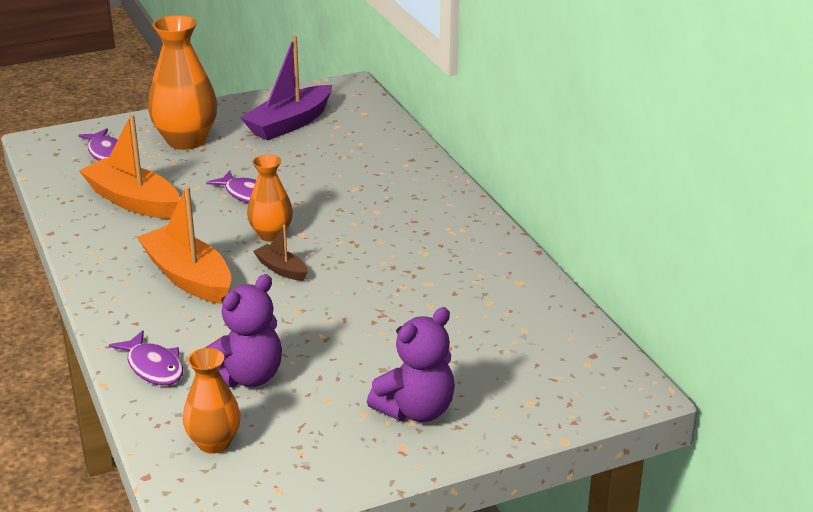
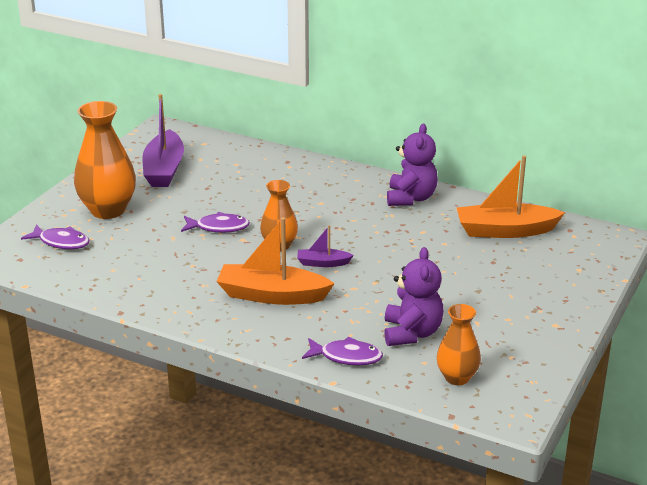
camera: 40 degrees left, 0 degrees up
(133, 201) = (144, 265): orange boat -> orange boat (505, 231)
(281, 269) = (323, 263): brown boat -> purple boat
(416, 410) = (532, 303): purple teddy bear -> purple teddy bear (411, 198)

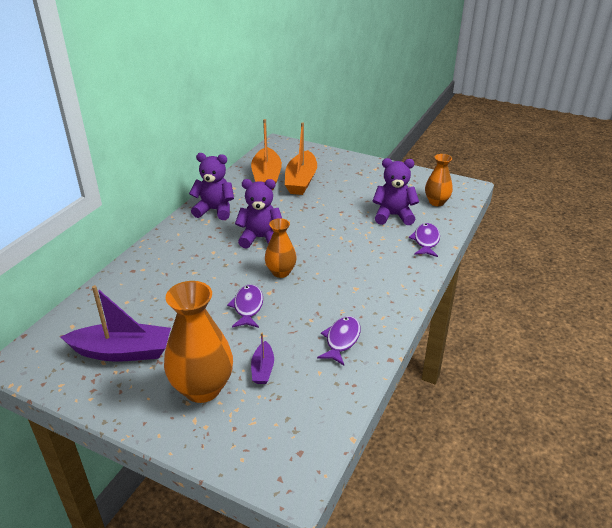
camera: 90 degrees left, 5 degrees up
(61, 242) = (266, 420): purple fish -> purple fish (341, 340)
(272, 295) = (354, 274): orange boat -> orange boat (301, 181)
(323, 263) = (307, 250): purple boat -> purple boat (262, 369)
(349, 231) = (260, 238): none -> purple teddy bear

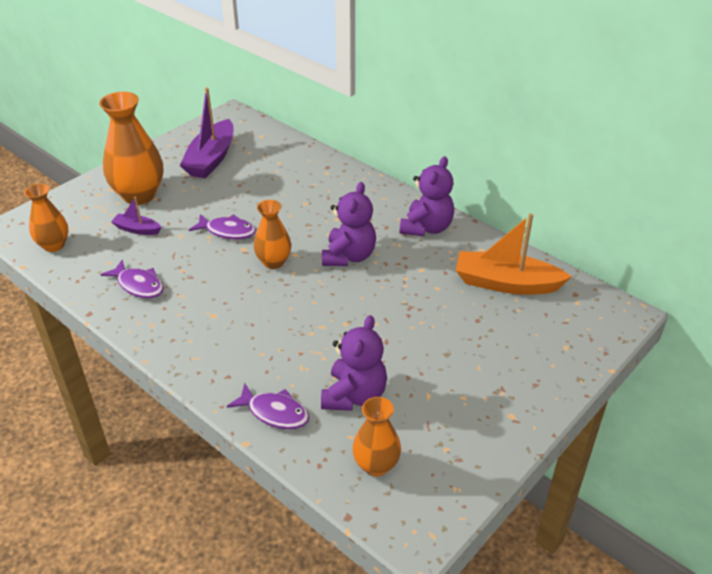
camera: 105 degrees right, 5 degrees up
(301, 181) = (487, 316): orange boat -> none
(310, 427) = (54, 245): none -> orange vase

